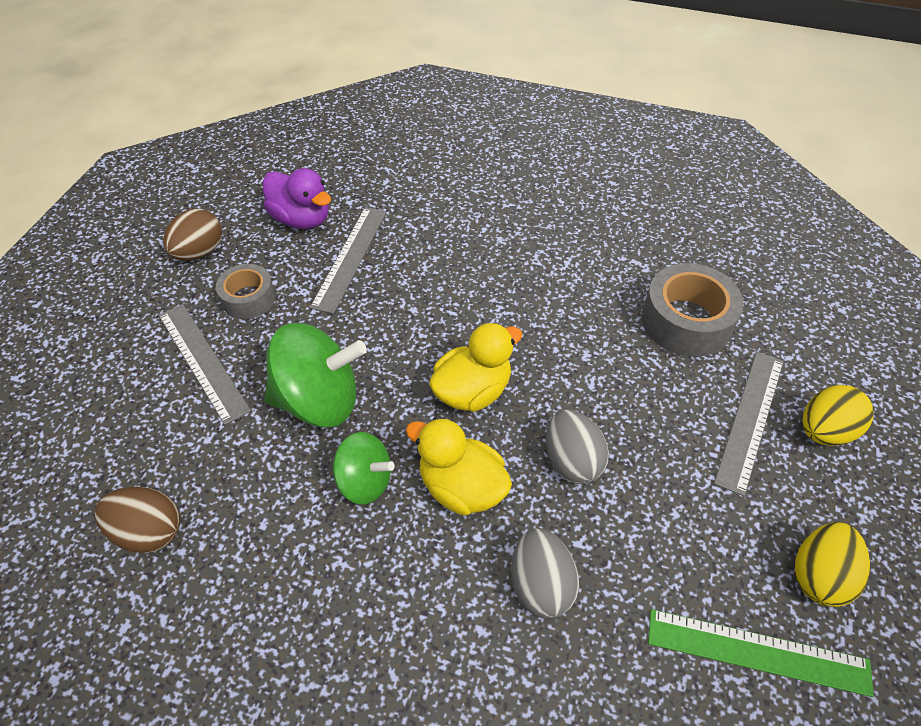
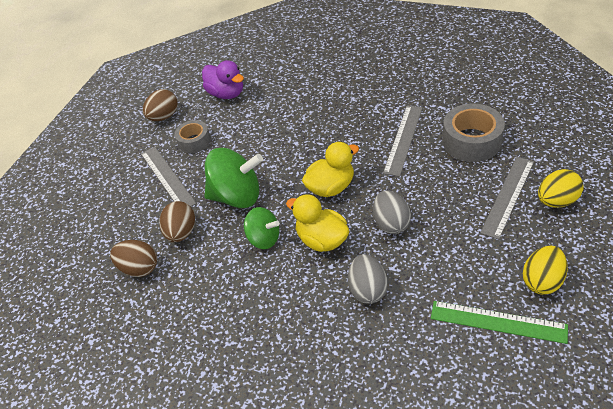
camera: 10 degrees right, 5 degrees down
(224, 464) = (181, 232): none -> brown egg
(350, 257) = (256, 114): grey ruler -> grey ruler (403, 139)

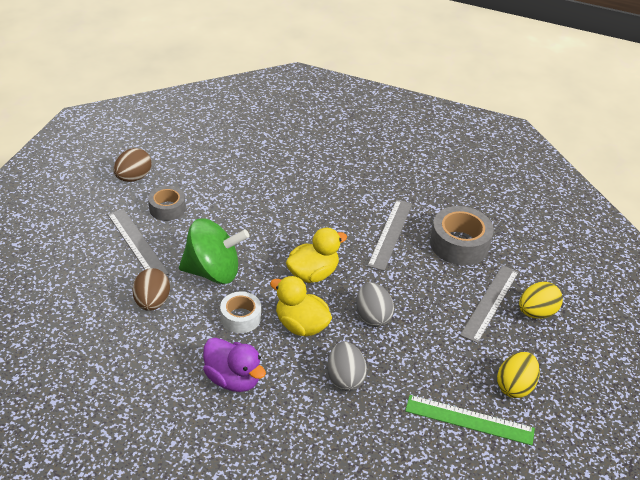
camera: 10 degrees left, 5 degrees down
(139, 268) = (106, 334): brown egg -> none
(226, 93) = (204, 162): purple duck -> purple duck (233, 379)
(264, 238) = (240, 317): green spinning top -> white tape

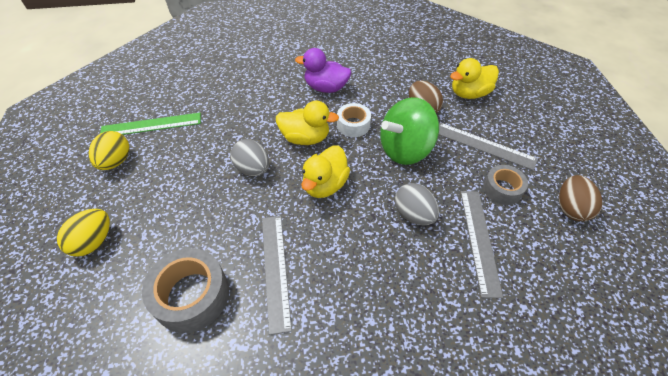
camera: 155 degrees right, 10 degrees up
(82, 296) = (469, 93): none -> yellow duck
(345, 378) = (252, 116): grey egg -> grey egg (413, 214)
(490, 303) = (144, 231): grey ruler -> grey ruler (479, 240)

